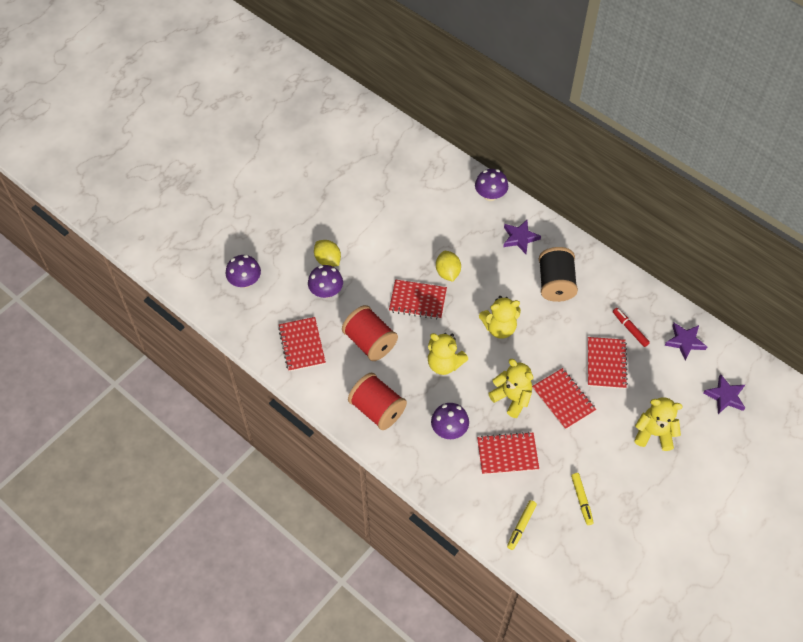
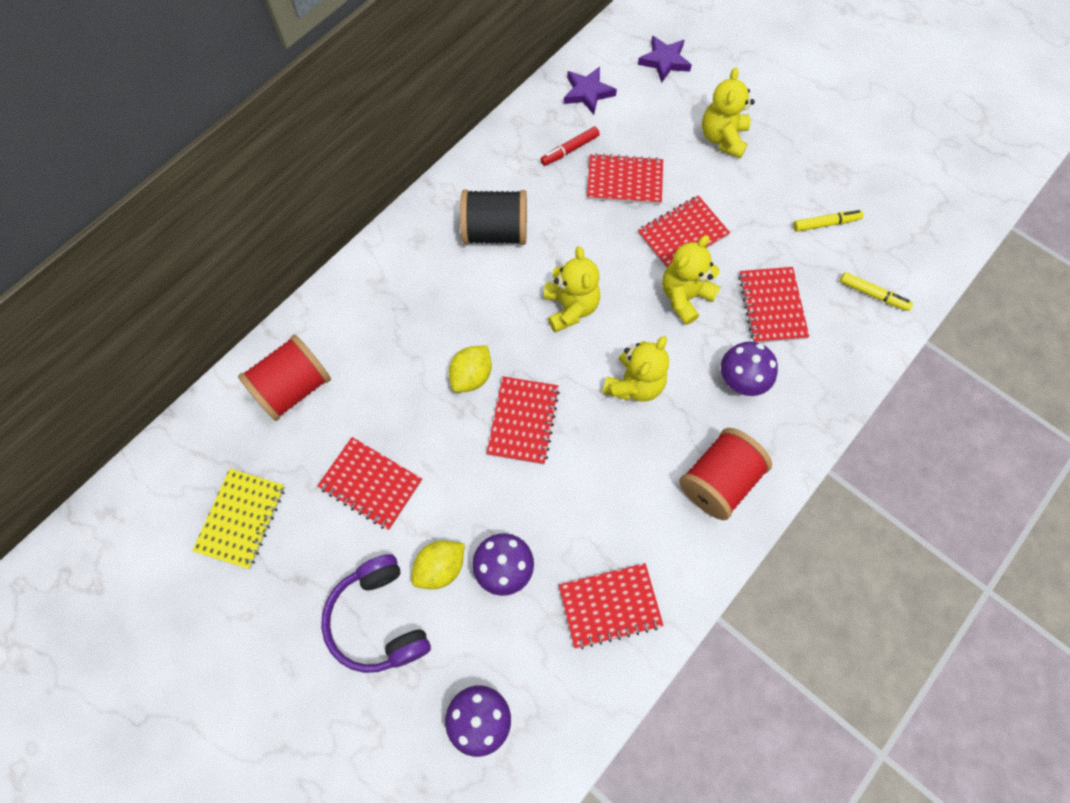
camera: 90 degrees left, 10 degrees up
(300, 233) = (379, 619): none -> purple headphones
(359, 166) = (241, 519): none -> yellow notebook
(370, 342) = (600, 494): red spool -> red spool (293, 388)
(378, 224) = (371, 484): none -> red notebook
(447, 272) = (471, 376): yellow lemon -> yellow lemon turned 45 degrees counterclockwise
(490, 195) = (327, 311): purple mushroom -> none
(520, 238) = (412, 273): purple star -> none

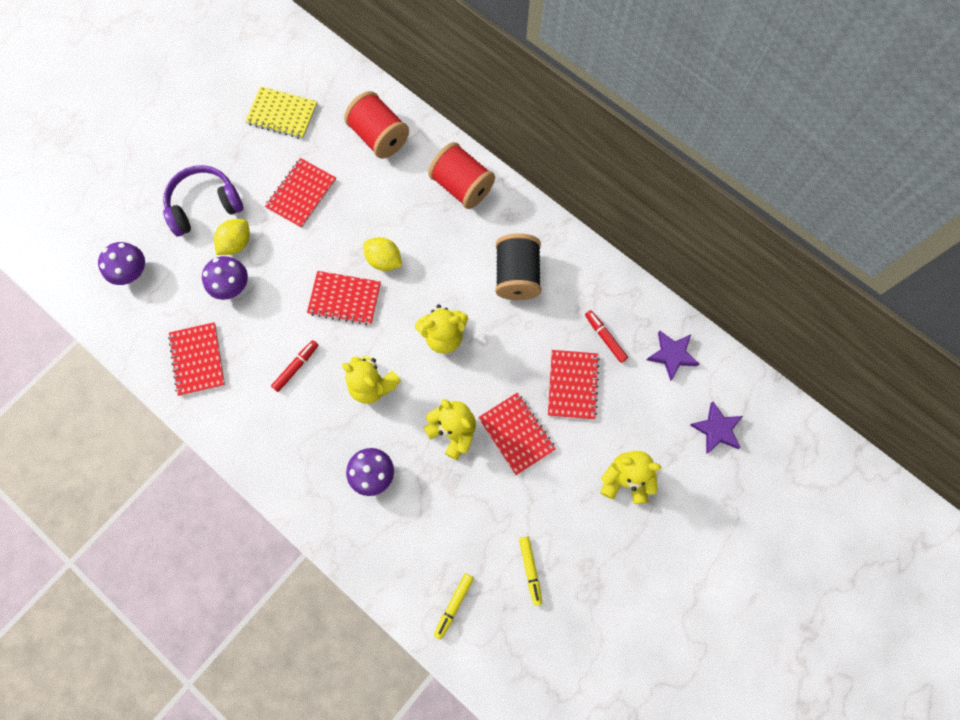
camera: 90 degrees right, 5 degrees up
(440, 567) = (236, 243): yellow lemon -> yellow lemon turned 75 degrees clockwise
(615, 475) = (296, 367): none -> red marker
(718, 481) = (286, 447): red spool -> red spool (462, 186)
(772, 306) = (443, 508): red notebook -> none

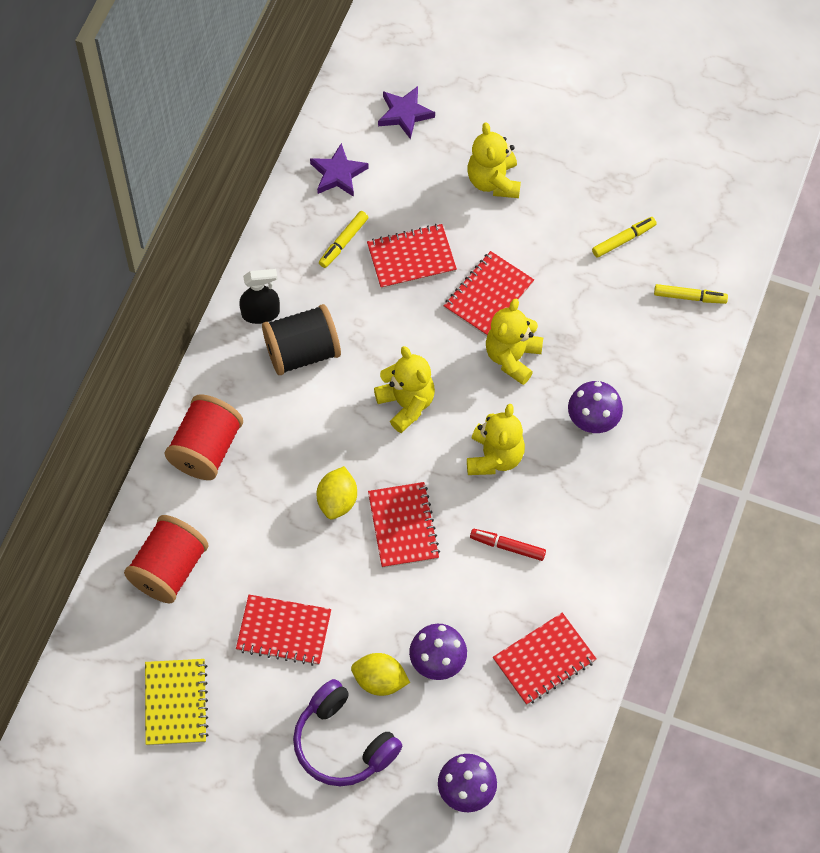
camera: 110 degrees left, 10 degrees down
(561, 257) = (261, 313): none -> black spray bottle
(605, 337) = (343, 242): red marker -> yellow marker

